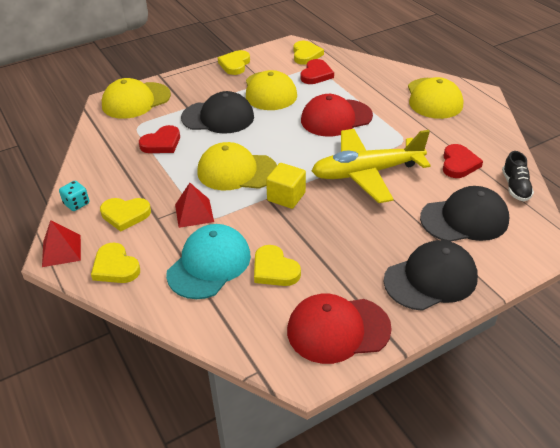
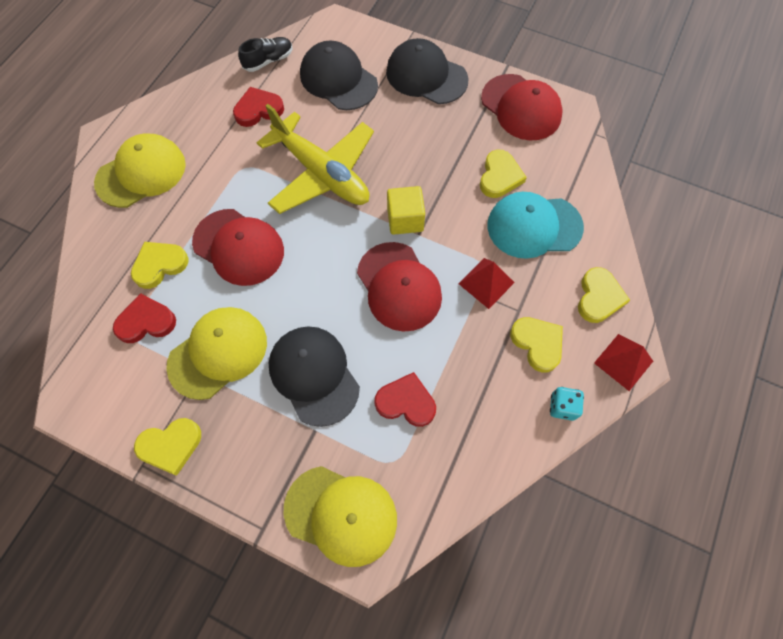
camera: 125 degrees left, 25 degrees up
(237, 171) = (399, 286): yellow cap -> red cap
(306, 55) = (95, 365): yellow heart -> yellow heart (159, 265)

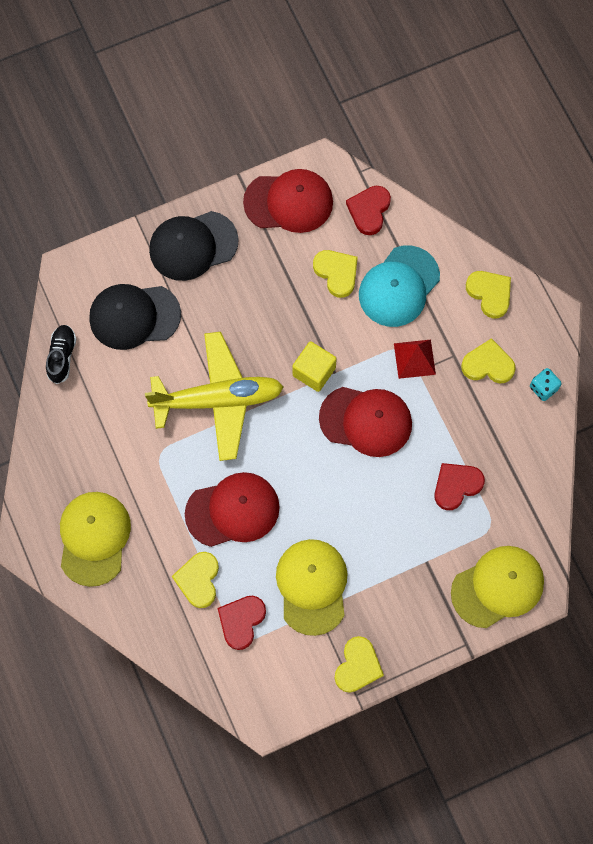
camera: 50 degrees left, 5 degrees up
(258, 110) = (109, 402): red heart -> red heart (369, 210)
(314, 375) = (385, 532): black cap -> none
(623, 362) = (546, 321): red pyramid -> none

